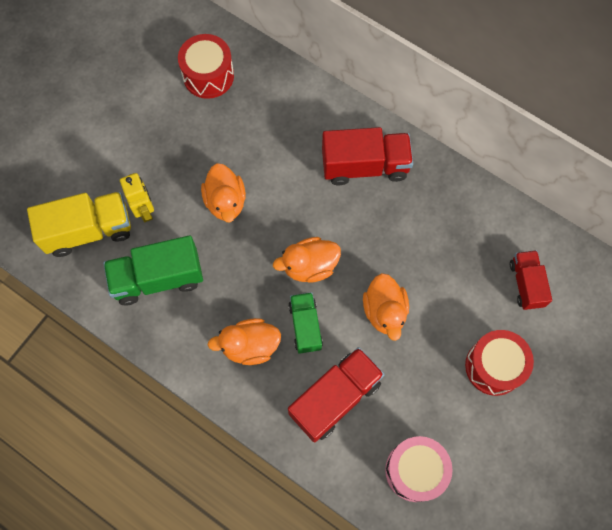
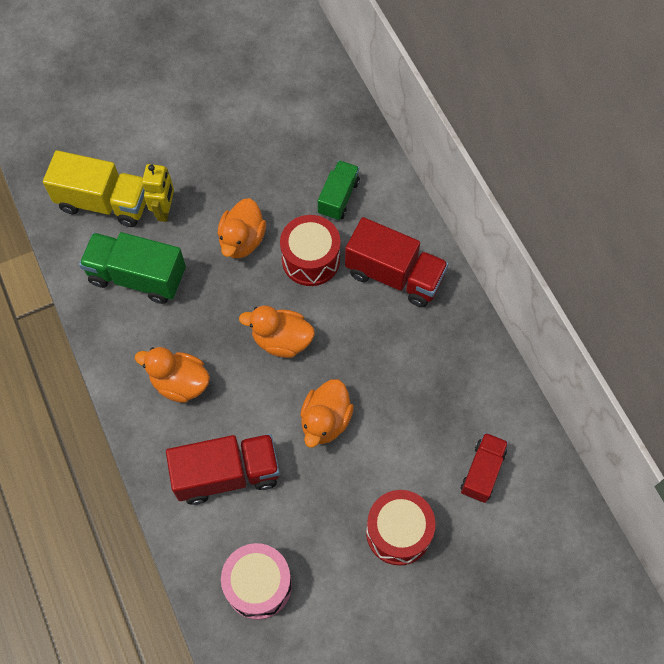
camera: 30 degrees right, 5 degrees down
(208, 75) = (299, 118): red drum -> red drum (310, 259)
(305, 326) = (242, 393): green truck -> green truck (338, 197)

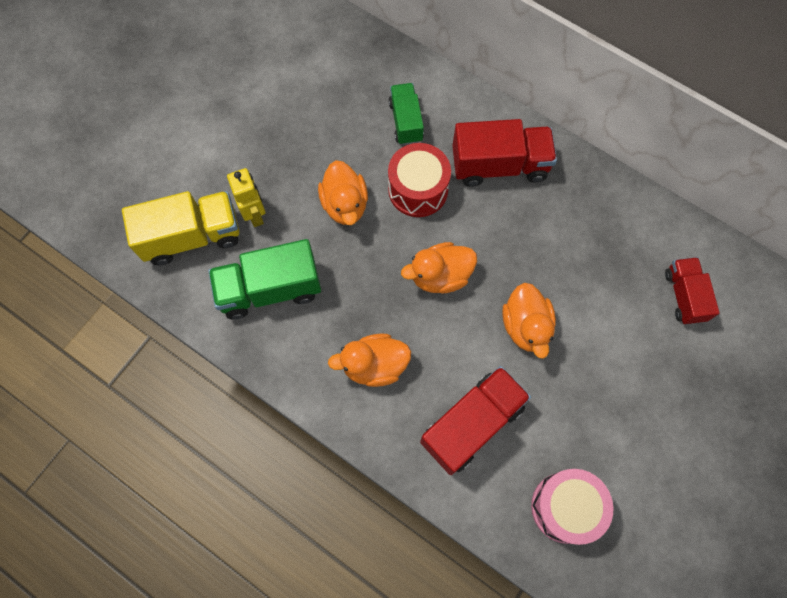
camera: 30 degrees left, 5 degrees up
(398, 532) = (651, 388): red drum -> none

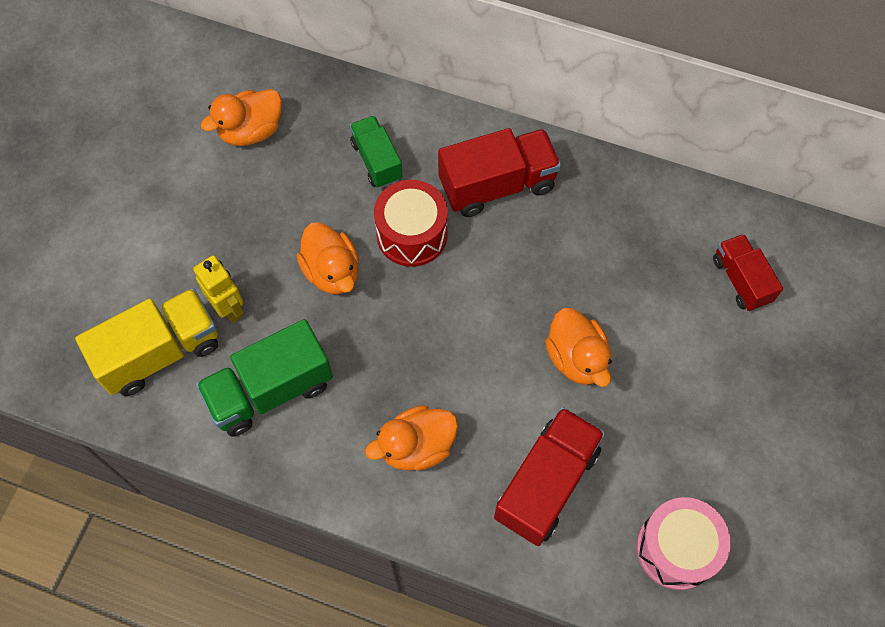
camera: 15 degrees left, 5 degrees down
(440, 276) = (464, 326): orange duck -> orange duck (251, 131)

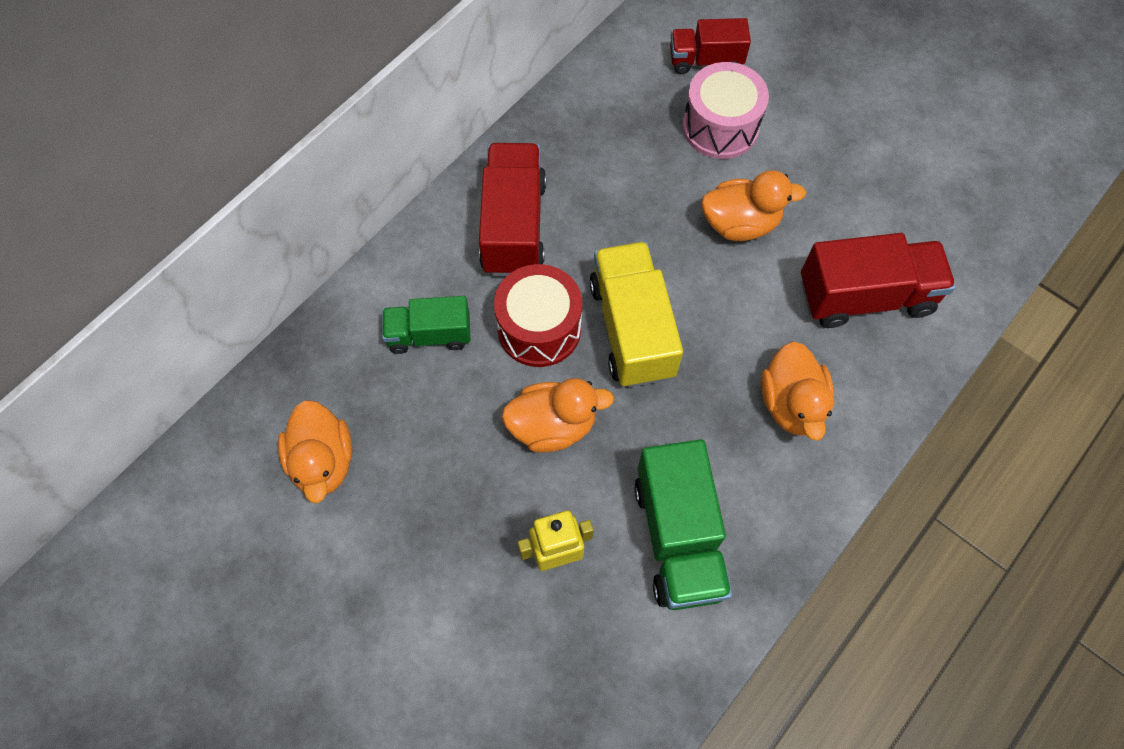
camera: 70 degrees left, 0 degrees up
(160, 352) = (585, 655): yellow truck -> yellow truck (632, 329)
(546, 483) = (865, 296): red truck -> red truck turned 120 degrees clockwise
(676, 549) = (957, 211): pink drum -> pink drum (720, 127)

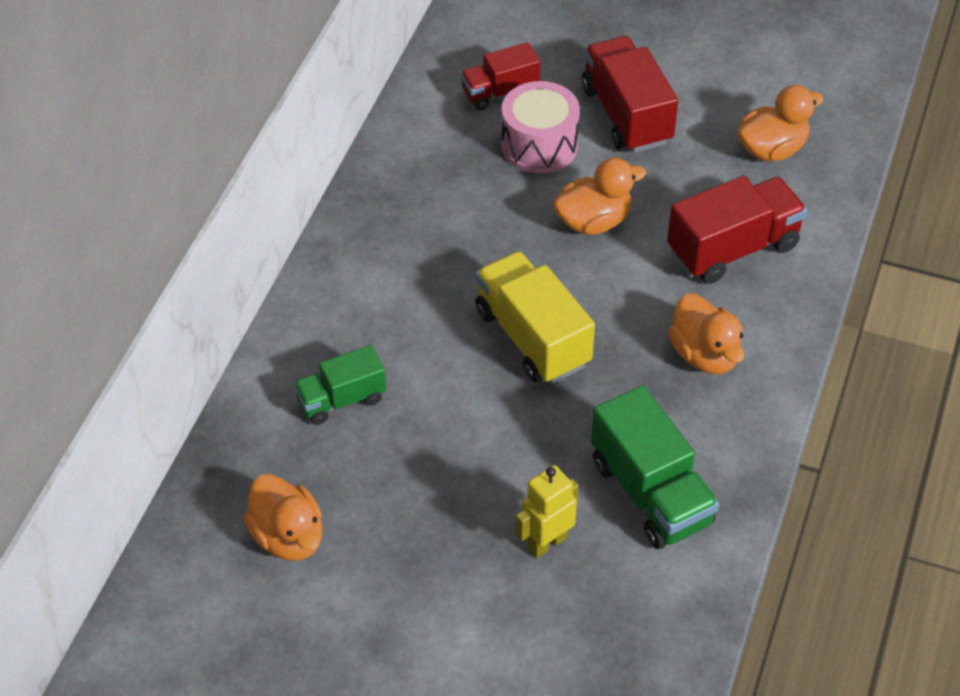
camera: 20 degrees left, 15 degrees down
(513, 226) = (380, 284): red truck -> red truck (626, 115)
(539, 328) = (445, 363): red drum -> none
(553, 425) = (495, 439): orange duck -> orange duck (772, 149)

